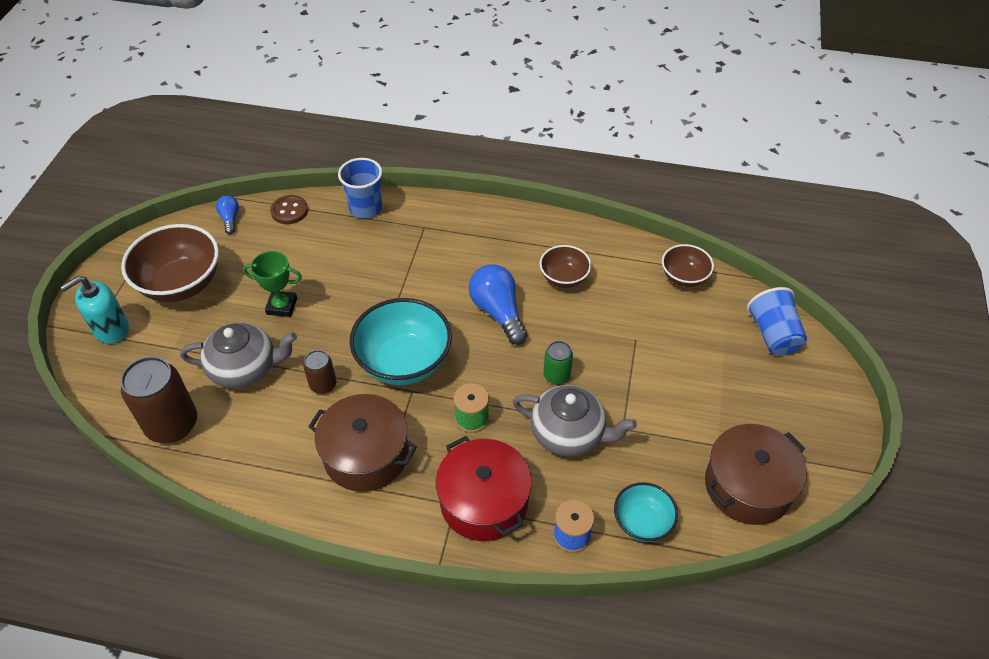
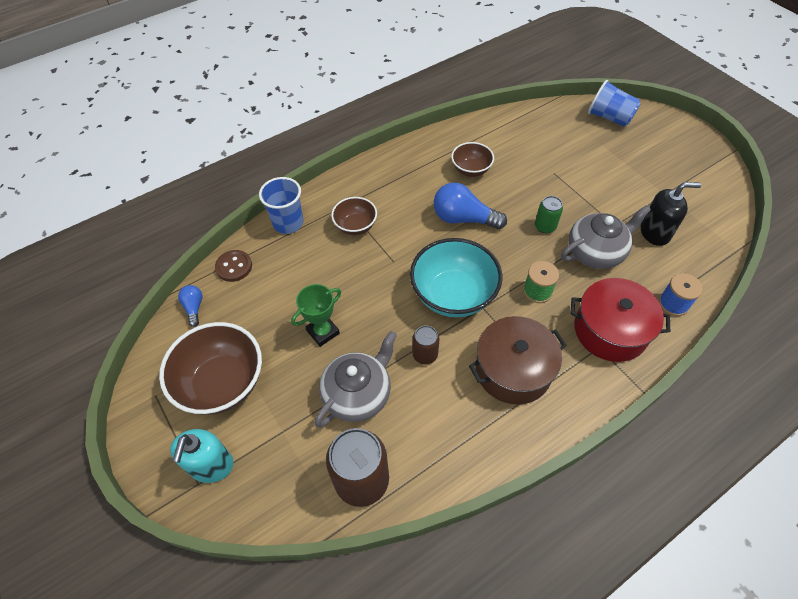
camera: 45 degrees left, 5 degrees up
(230, 219) = (194, 308): blue light bulb -> blue light bulb turned 45 degrees clockwise
(642, 522) = (691, 264): turquoise bowl -> none
(651, 467) = (655, 232): none -> black soap dispenser
(684, 277) = (529, 121): brown bowl -> brown bowl (355, 226)
(748, 486) = (704, 202): brown pot -> none

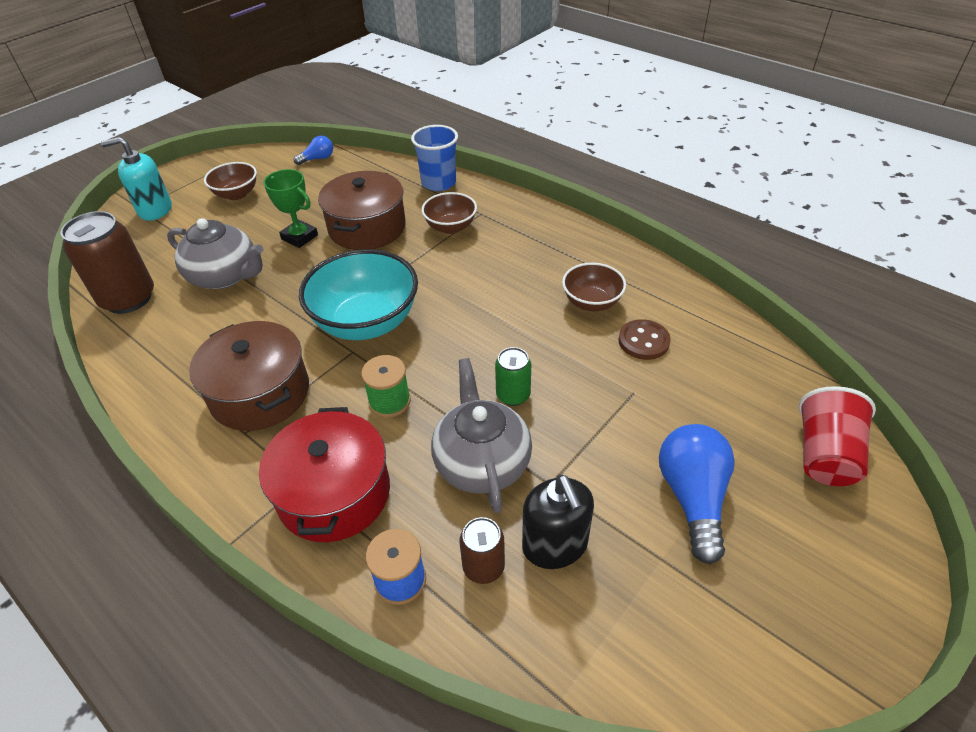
camera: 75 degrees right, 10 degrees down
(222, 383) = (236, 194): brown bowl -> brown bowl, size x0.56
(234, 267) = (371, 166): brown button -> brown button (643, 341)
(331, 281) = (367, 228): none -> brown pot
(425, 355) = (277, 314): brown can -> brown can (483, 567)
(463, 218) = (496, 310): blue light bulb -> blue light bulb (692, 498)
(595, 252) = (481, 462): grey teapot -> grey teapot turned 150 degrees counterclockwise
(609, 117) = (825, 455): blue cup -> red cup

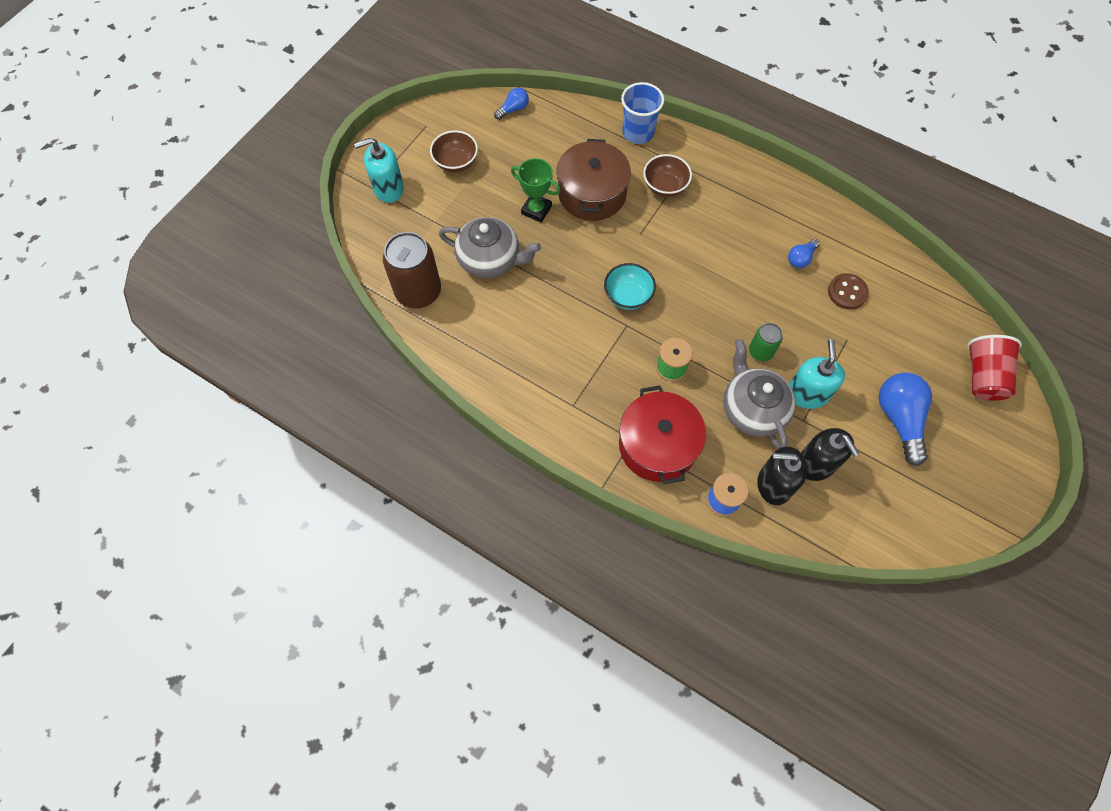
camera: 10 degrees left, 20 degrees up
(260, 393) = (570, 371): brown pot -> none
(366, 322) = (628, 296): turquoise bowl -> turquoise bowl, size x0.56
(483, 567) = (774, 484): brown can -> black soap dispenser
(564, 451) = (807, 393): none -> turquoise soap dispenser
(591, 302) = (801, 258): brown bowl -> blue light bulb

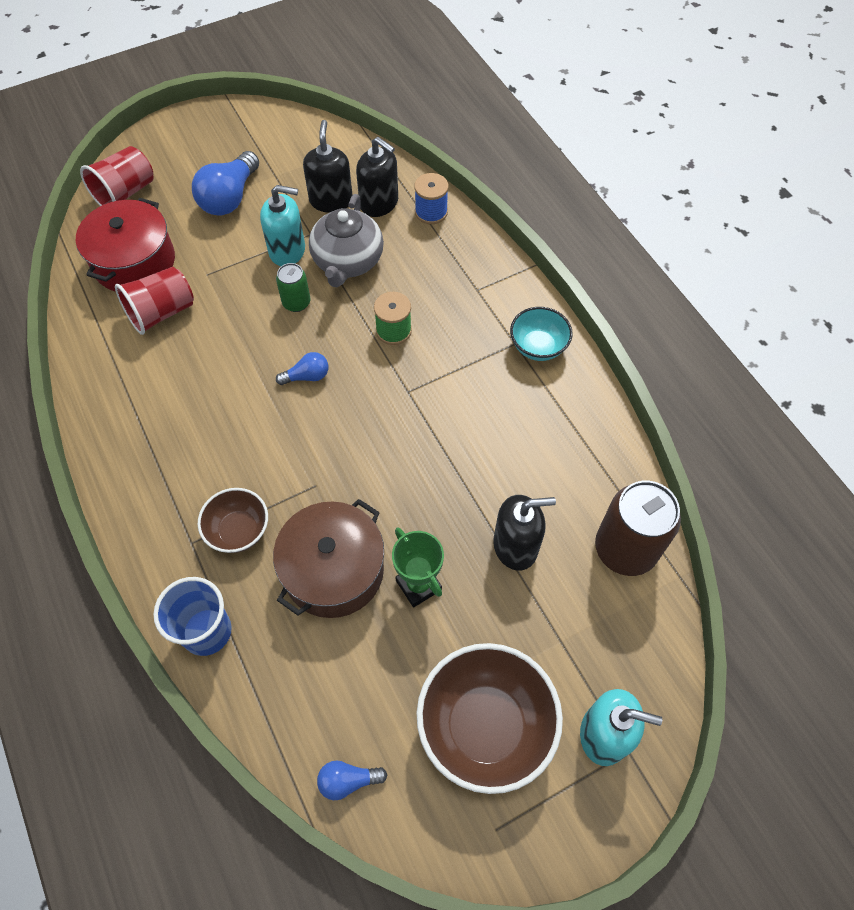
camera: 150 degrees left, 5 degrees down
(456, 162) = (485, 726): brown bowl -> brown bowl, size x1.80
(490, 260) = (515, 546): grey teapot -> black soap dispenser
(628, 296) = (384, 420): turquoise bowl -> turquoise bowl (538, 346)
(657, 445) = (457, 274): red pot -> red pot (134, 262)
(801, 258) = (171, 367): blue light bulb -> blue light bulb (307, 376)
(807, 393) = (287, 250): turquoise soap dispenser -> turquoise soap dispenser turned 120 degrees counterclockwise
(847, 292) = (162, 313): brown button -> red cup

